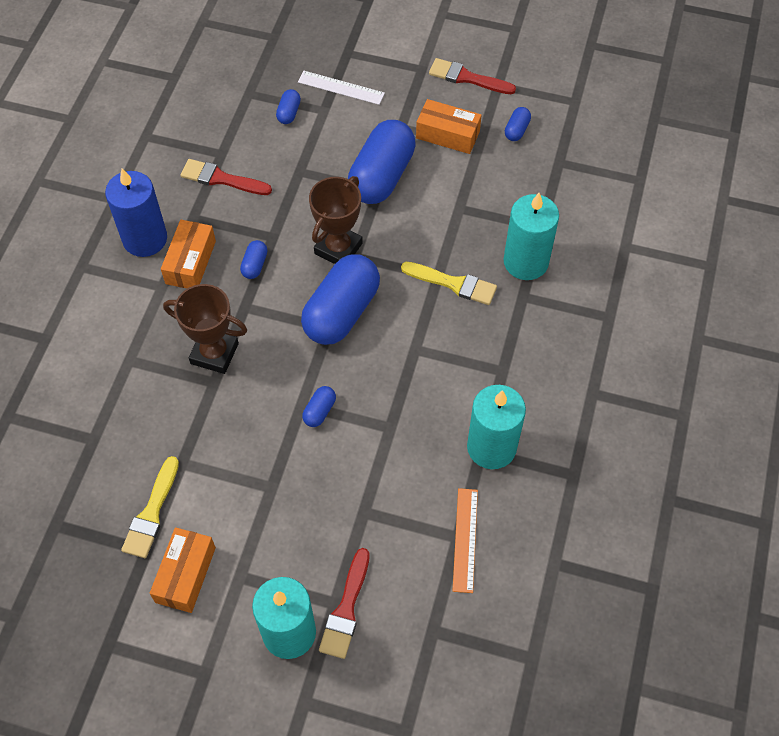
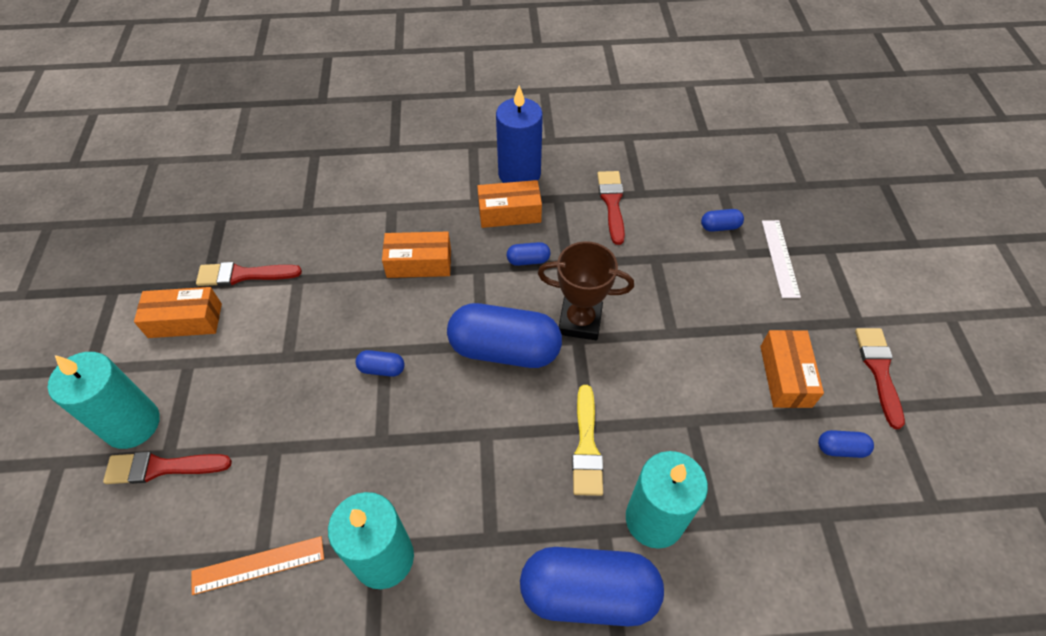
camera: 70 degrees right, 5 degrees down
(152, 513) = (243, 275): yellow brush -> red brush
(214, 353) = (419, 263): brown trophy -> orange box
(382, 176) = (691, 330): blue capsule -> blue capsule (588, 593)

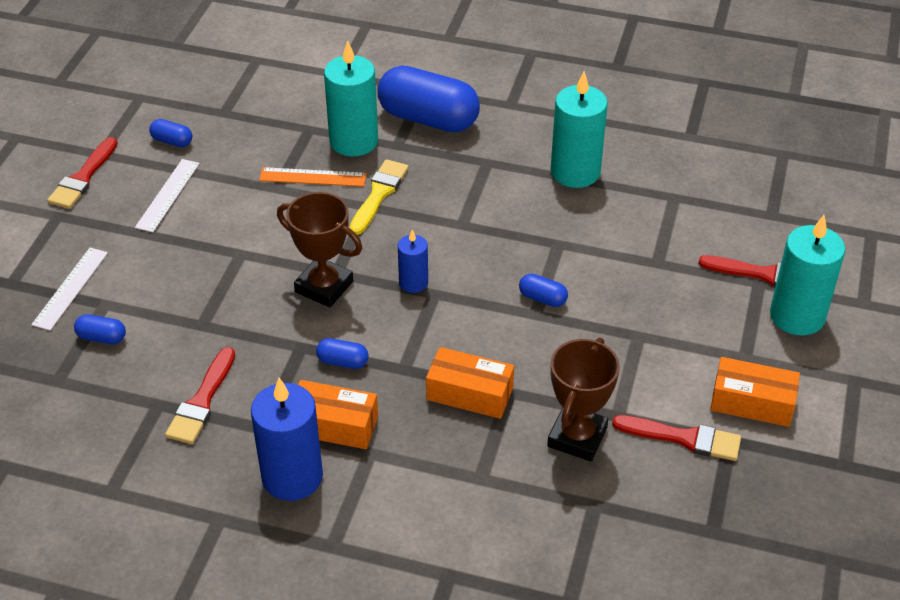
camera: 160 degrees left, 10 degrees down
(258, 565) = (676, 192): orange ruler -> orange ruler (313, 177)
(327, 253) = (577, 437): none -> brown trophy
(504, 350) = (413, 282): blue capsule -> blue candle
(785, 376) = (168, 195): orange box -> white ruler

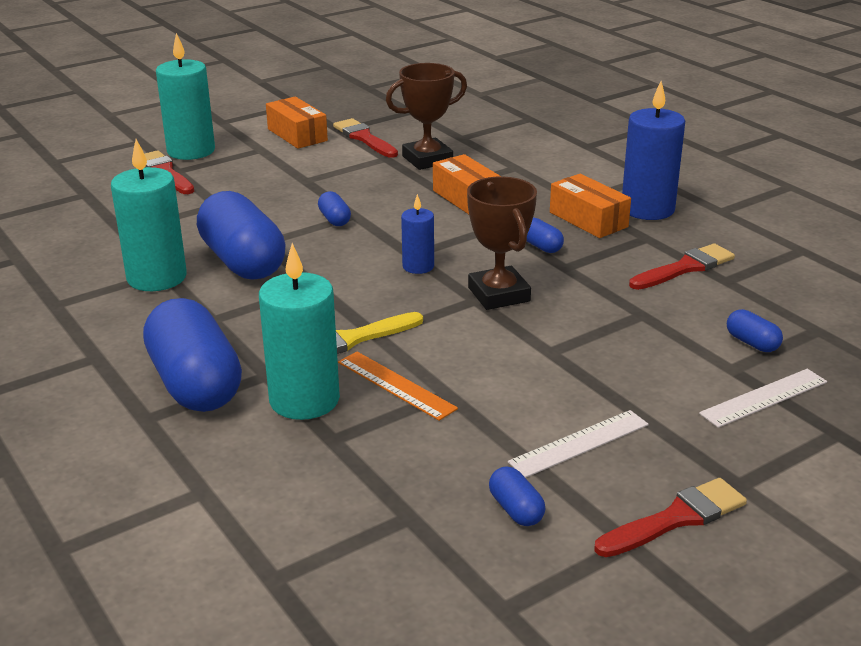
camera: 140 degrees left, 15 degrees down
(542, 216) = (243, 262): none -> blue capsule

